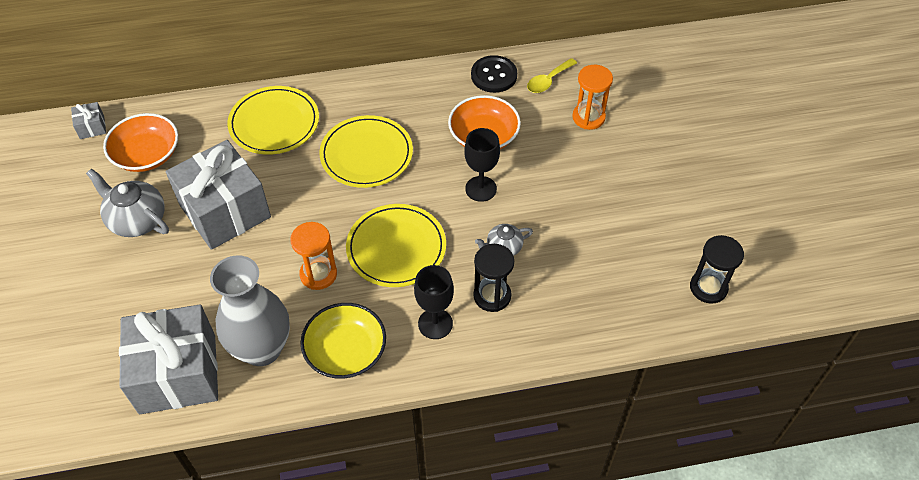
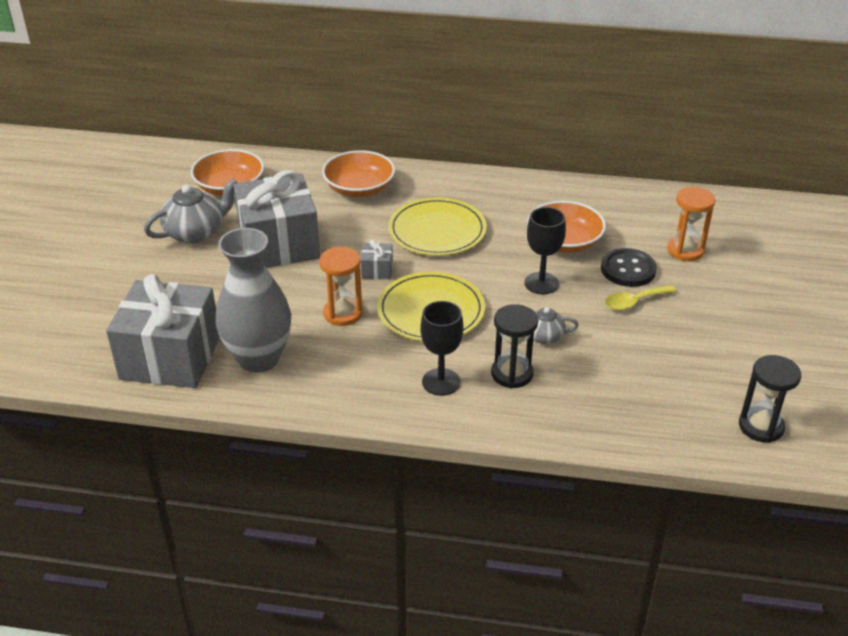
camera: 20 degrees right, 15 degrees down
(92, 127) = (192, 157): grey gift -> grey gift (377, 270)
(137, 220) = (195, 232): grey teapot -> grey teapot turned 90 degrees clockwise
(274, 123) = (359, 188): yellow plate -> orange bowl
(346, 351) = (339, 381): yellow bowl -> none
(494, 75) = (597, 196): black button -> black button (628, 269)
(548, 81) = (654, 212): yellow spoon -> yellow spoon (634, 302)

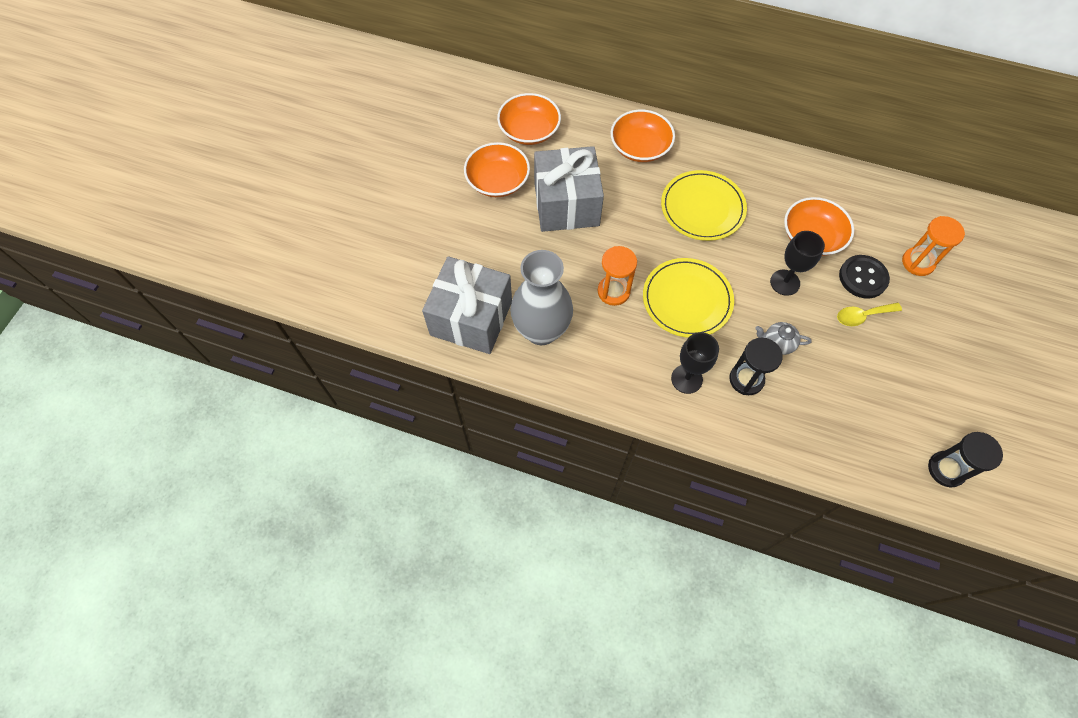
camera: 10 degrees right, 25 degrees up
(195, 232) = (497, 181): grey teapot -> orange bowl
(377, 270) = (646, 246): grey gift -> none

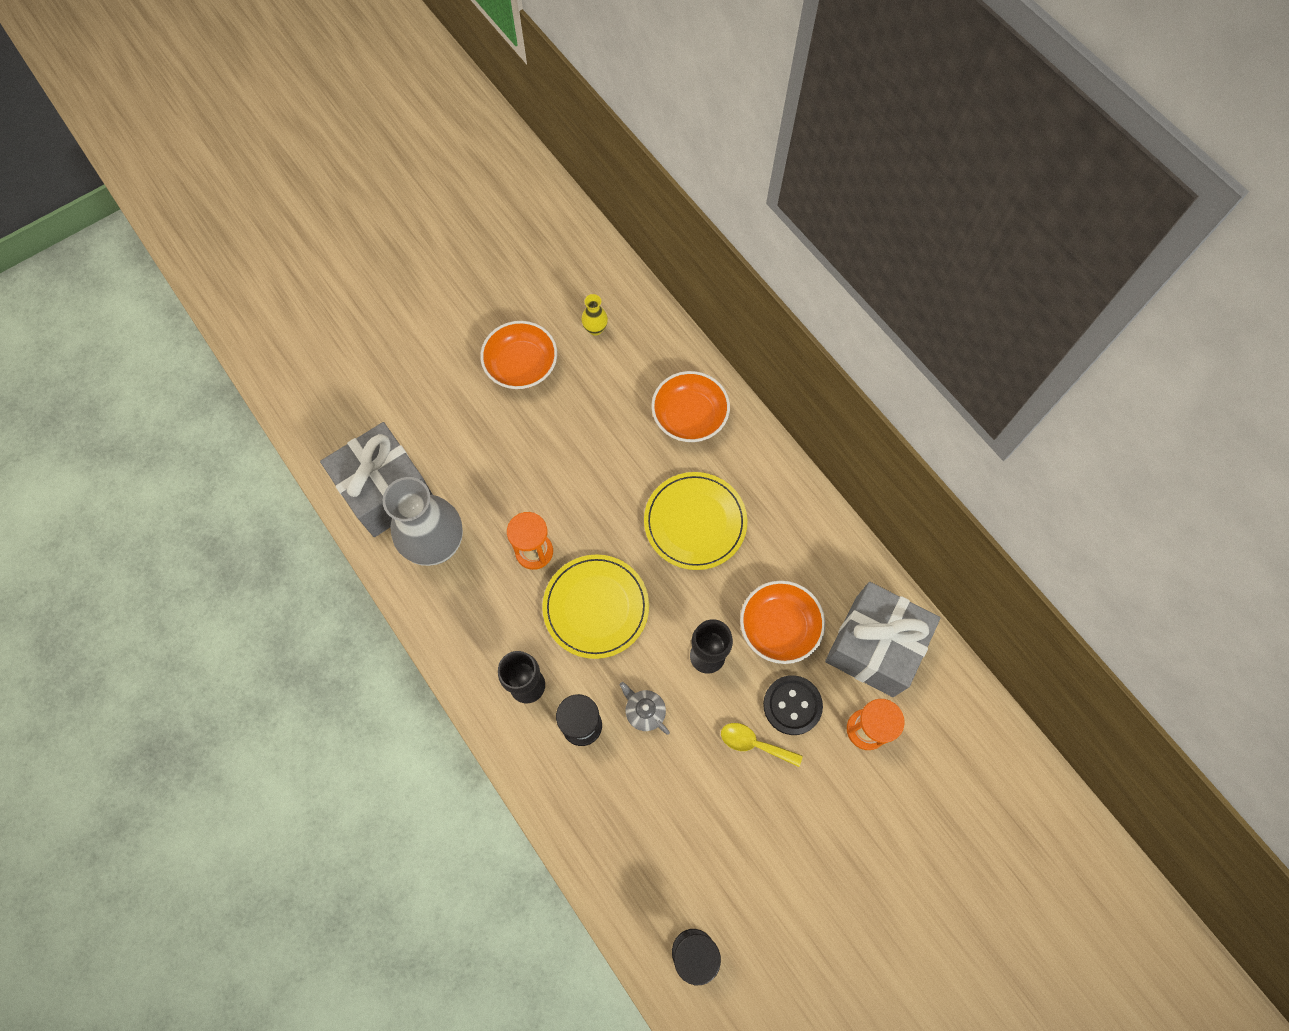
camera: 35 degrees right, 5 degrees up
(529, 130) = (595, 329): orange bowl -> yellow vase
(566, 204) = (565, 432): grey gift -> grey gift (874, 646)

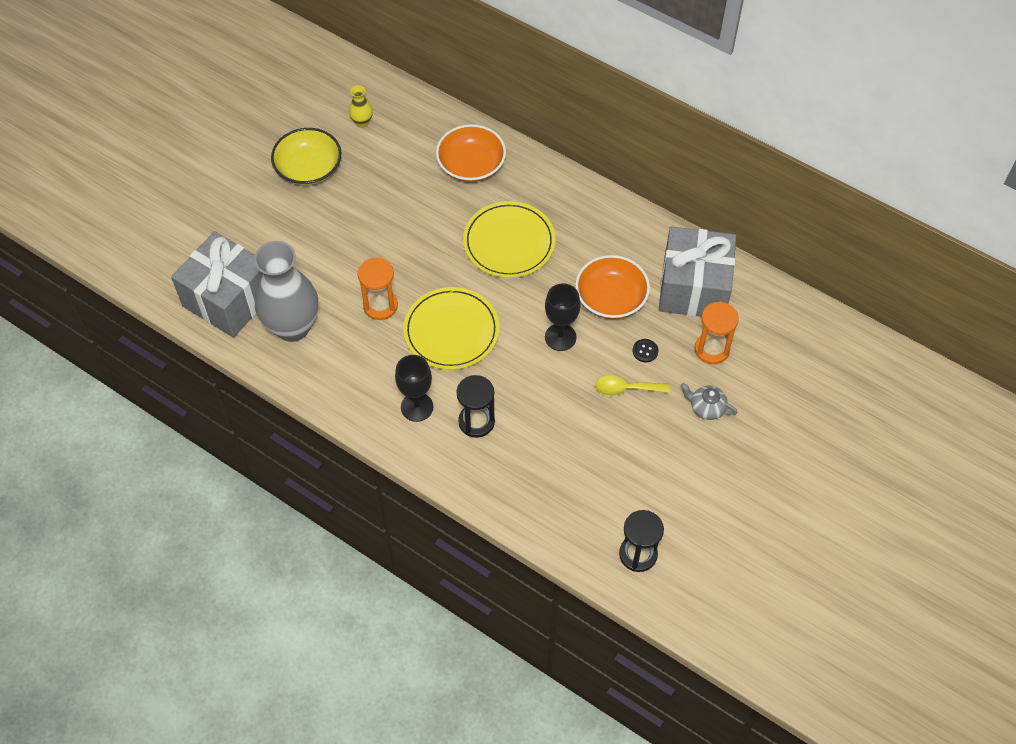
camera: 20 degrees left, 10 degrees down
(521, 365) = (308, 168): orange bowl -> yellow bowl
(644, 711) = (525, 394): grey teapot -> grey teapot (706, 407)
(792, 705) = (645, 351): black button -> black button, size x0.50

